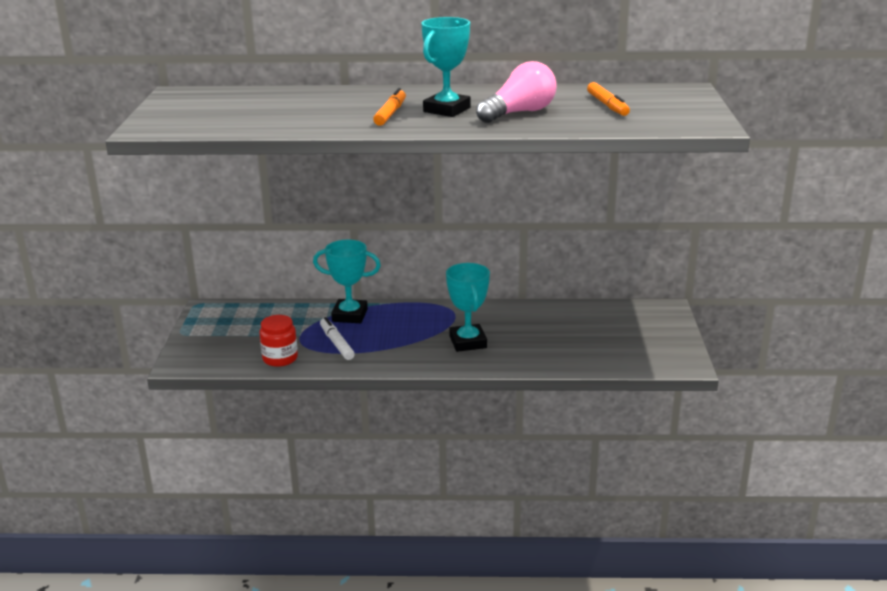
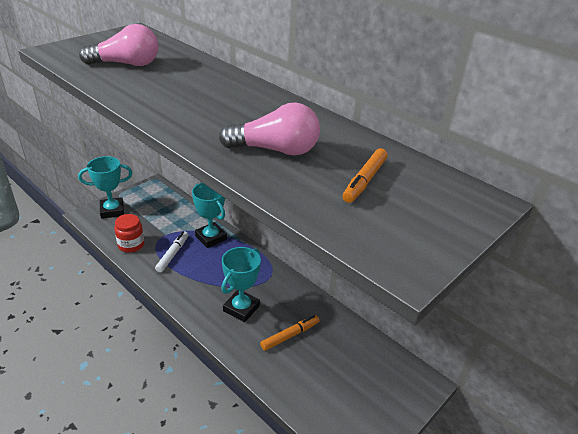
camera: 40 degrees right, 10 degrees up
(254, 113) = (126, 64): none -> pink light bulb
(390, 113) = (192, 104): orange marker -> orange marker (290, 335)
(447, 110) = (234, 119): turquoise trophy -> turquoise trophy (112, 210)

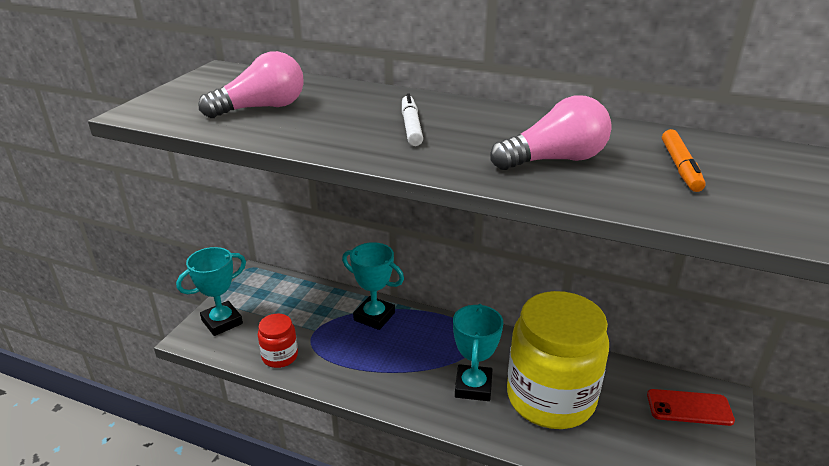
camera: 20 degrees left, 5 degrees down
(172, 254) = (342, 351): white marker -> white marker (411, 126)
(290, 335) = (550, 398): orange marker -> yellow jar
(391, 381) = (689, 407): none -> red phone

